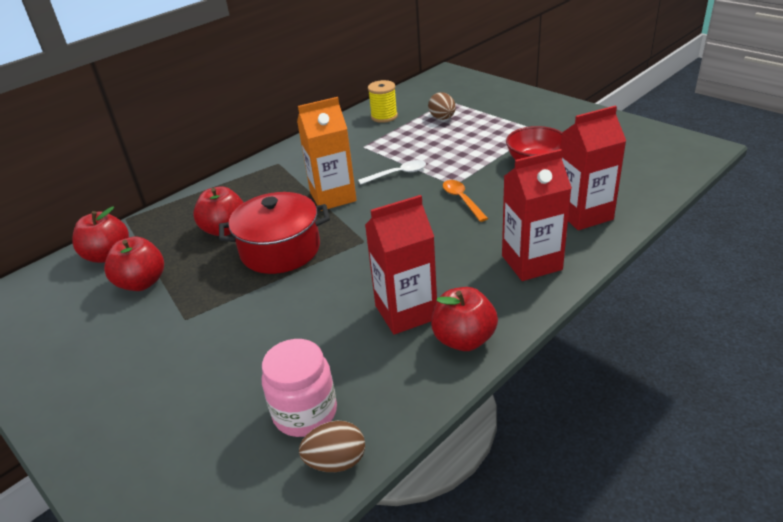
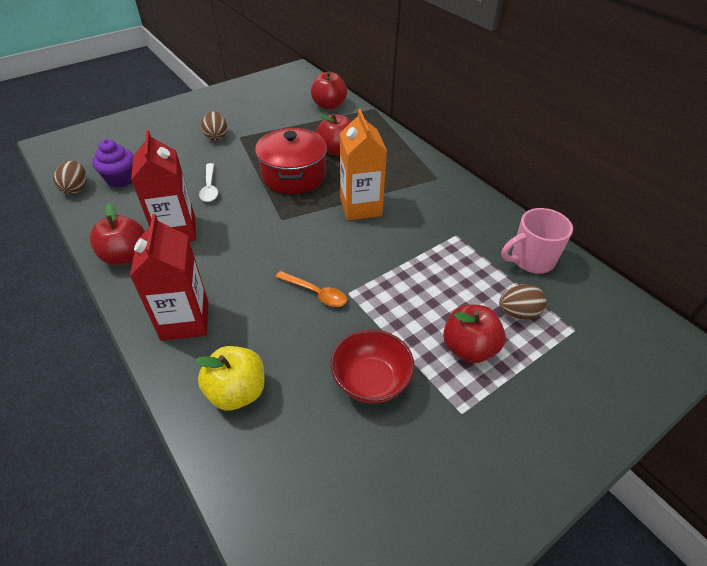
camera: 95 degrees right, 10 degrees up
(142, 283) = (289, 119): red apple -> red apple (469, 348)
(182, 343) = (216, 136): none -> brown egg
(305, 413) = (121, 179): pink jar -> purple cupcake
(384, 116) = (531, 260): yellow spool -> pink mug
(398, 174) = (387, 253): white spoon -> white spoon (209, 188)
(462, 200) = (316, 293): orange spoon -> orange spoon turned 45 degrees clockwise
(584, 214) = (237, 392): red carton -> yellow apple

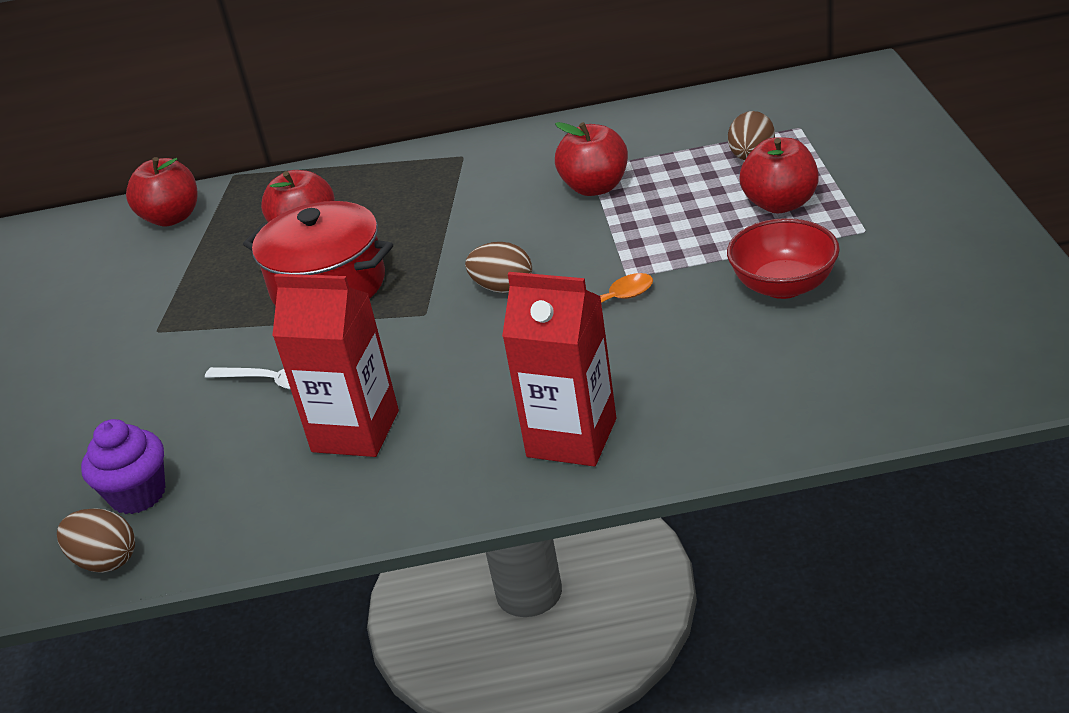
camera: 55 degrees left, 10 degrees down
(125, 256) = (370, 497): red apple -> red apple (595, 187)
(216, 136) = (125, 358): brown egg -> brown egg (503, 288)
(237, 392) = (735, 399): yellow apple -> none
(360, 207) = (464, 234): orange carton -> none
(531, 260) = (676, 125): pink mug -> none

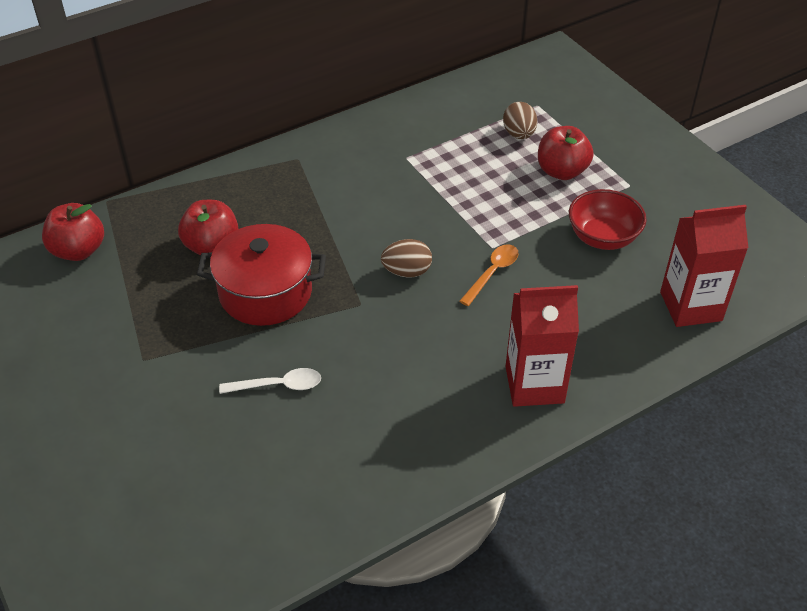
camera: 30 degrees left, 10 degrees up
(106, 561) = (249, 567): brown egg -> none
(138, 494) = (235, 506): purple cupcake -> none
(355, 431) = (374, 413): red carton -> red carton (691, 306)
(595, 187) = (421, 174): red apple -> none

